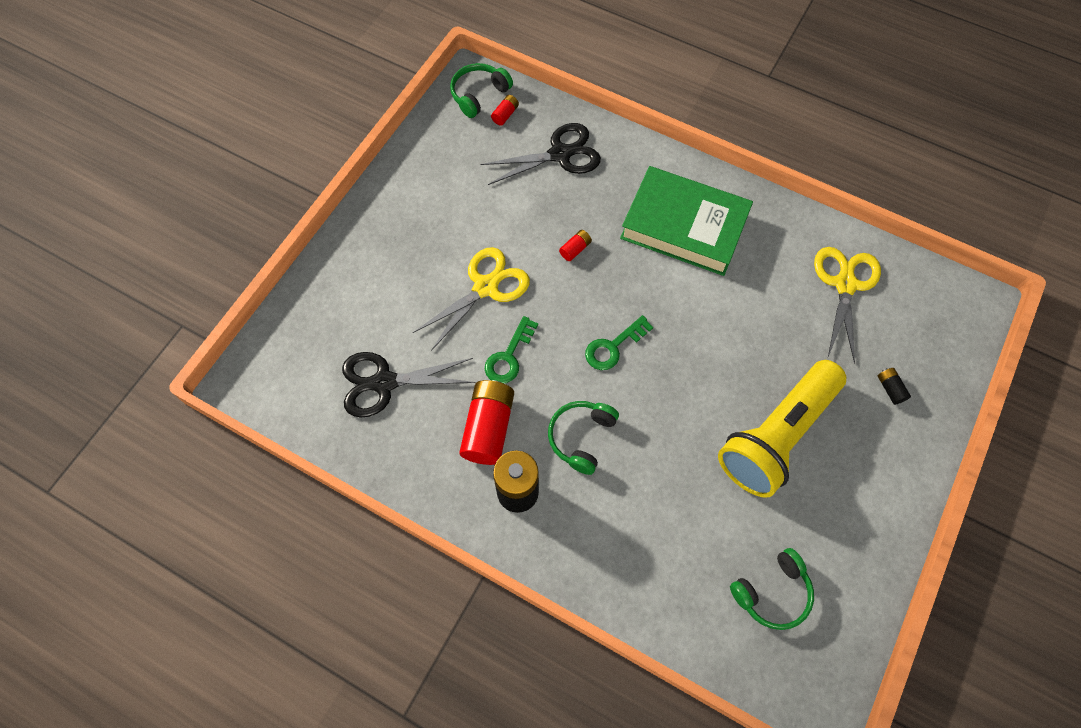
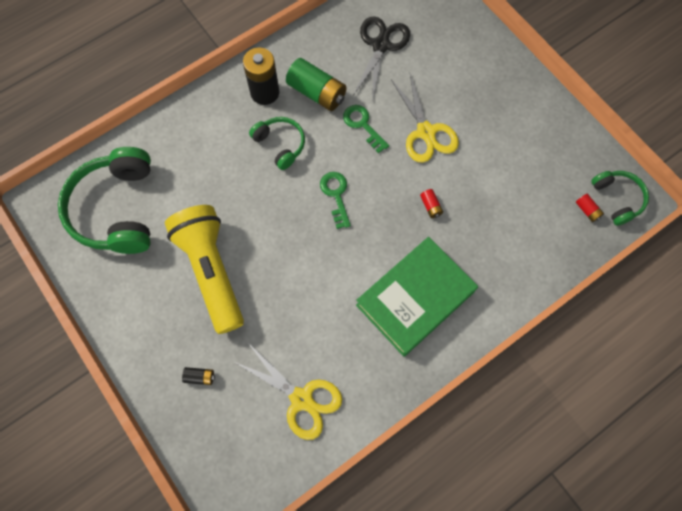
camera: 115 degrees right, 5 degrees up
(488, 428) = (317, 93): red battery -> green battery
(560, 154) = (528, 235): black scissors -> none
(772, 593) = (116, 209): green headphones -> green headphones, size x1.89

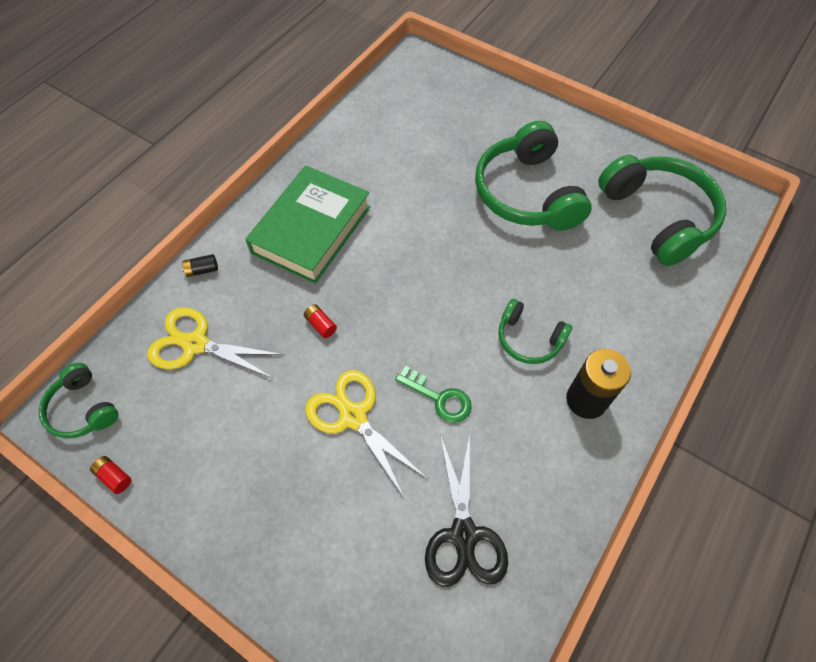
camera: 160 degrees right, 10 degrees down
(200, 377) = (486, 117): black battery -> black battery (202, 270)
(211, 271) = (526, 193): yellow flashlight -> green headphones
(301, 399) = (390, 127): yellow scissors -> yellow scissors (195, 344)
(317, 93) = (519, 423): green battery -> none
(336, 195) = (435, 302): green key -> none
(587, 210) = (123, 381): red battery -> red battery (114, 477)

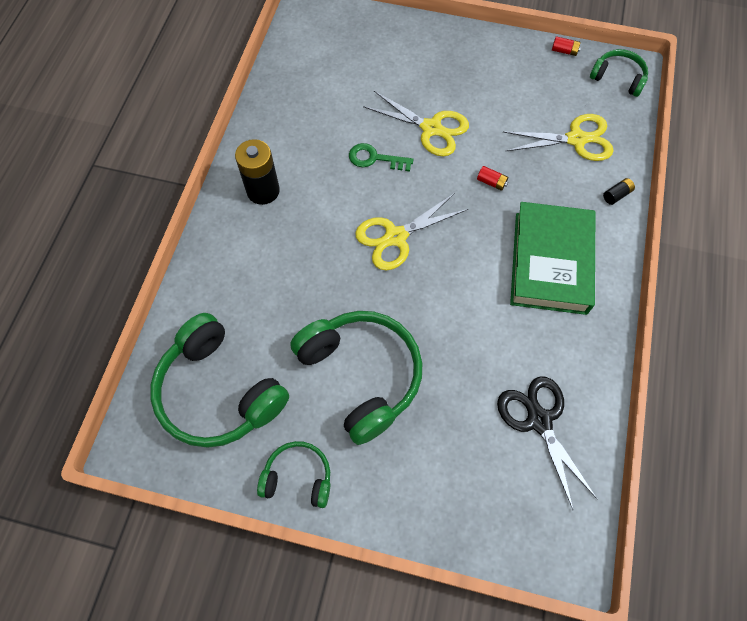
camera: 160 degrees right, 5 degrees up
(451, 299) = (396, 237): none -> yellow scissors
(463, 535) = (328, 86): black scissors -> black scissors (539, 420)
(529, 339) = (319, 223): green headphones -> green headphones (298, 477)

